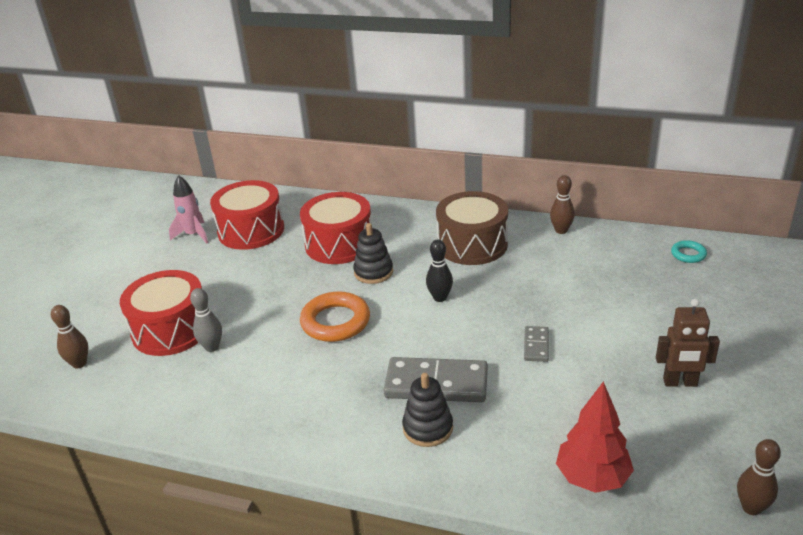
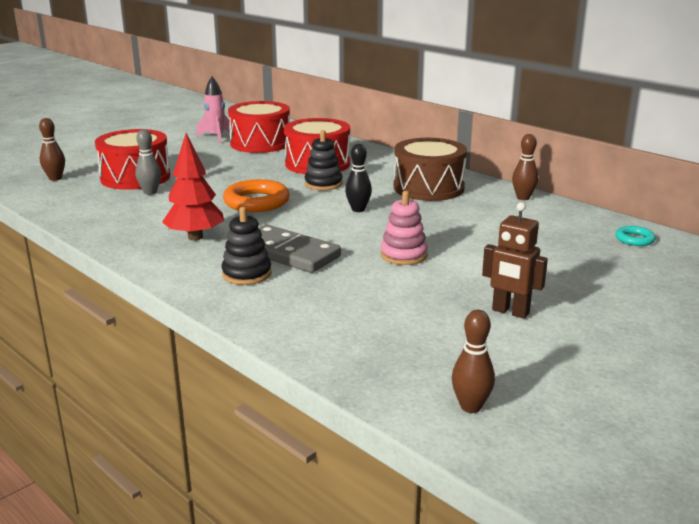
camera: 25 degrees right, 10 degrees down
(536, 345) = (403, 255): grey domino -> pink stacking toy
(592, 478) = (344, 341): red tree -> red tree (195, 237)

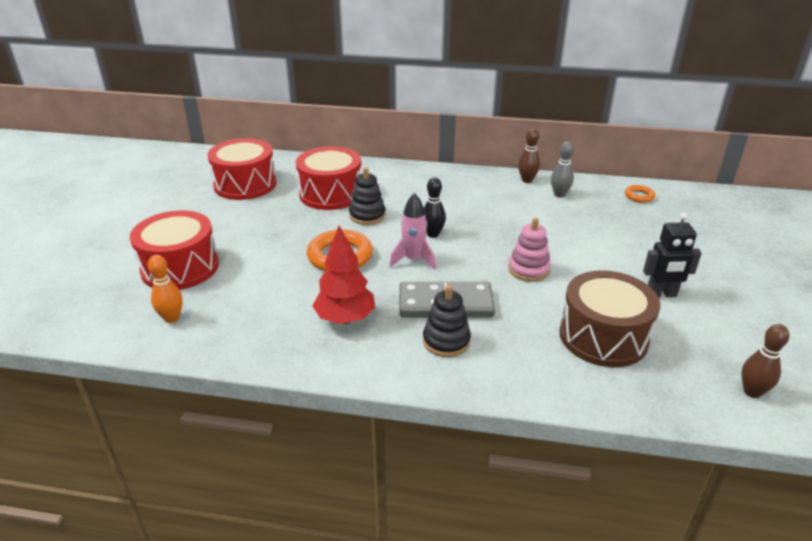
camera: 35 degrees left, 10 degrees up
(55, 178) = (89, 300): brown bowling pin -> none
(85, 201) = (172, 318): none -> orange bowling pin
(150, 192) = (223, 281): grey bowling pin -> grey bowling pin (559, 194)
(216, 137) = (190, 189): pink rocket -> pink rocket (413, 260)
(428, 188) = (452, 192): brown drum -> brown drum (603, 337)
(510, 312) = (661, 294): brown robot -> black robot
(634, 239) = (639, 196): turquoise ring -> orange ring

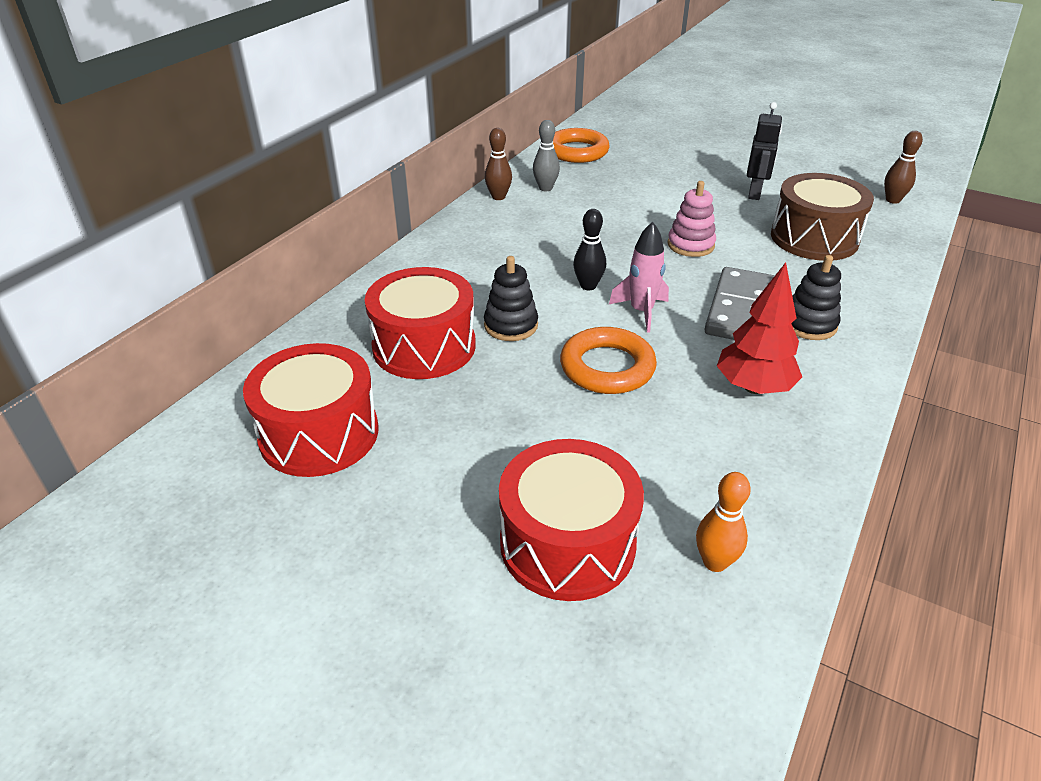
camera: 70 degrees left, 5 degrees up
(639, 196) = (577, 151): orange ring -> orange ring, size x1.93

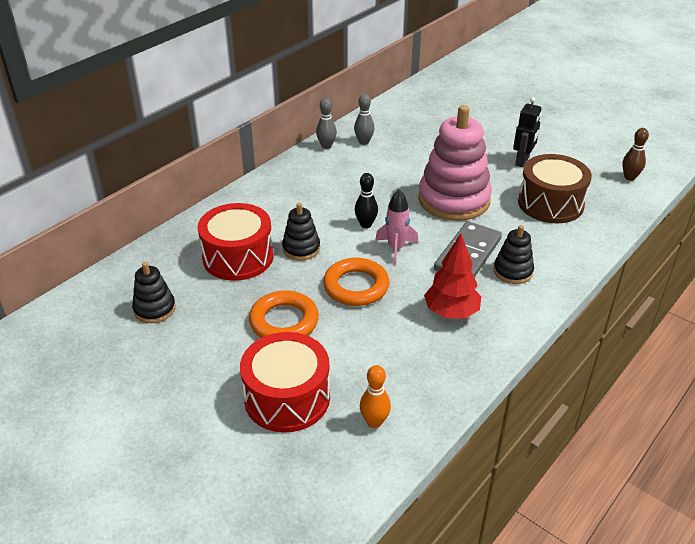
camera: 10 degrees right, 0 degrees up
(319, 433) = (154, 309): red drum -> black stacking toy
(498, 197) = (326, 146): brown bowling pin -> grey bowling pin
(577, 151) = (399, 112): orange ring -> orange ring (284, 321)
(690, 245) = (453, 200): pink stacking toy -> pink stacking toy, size x2.05

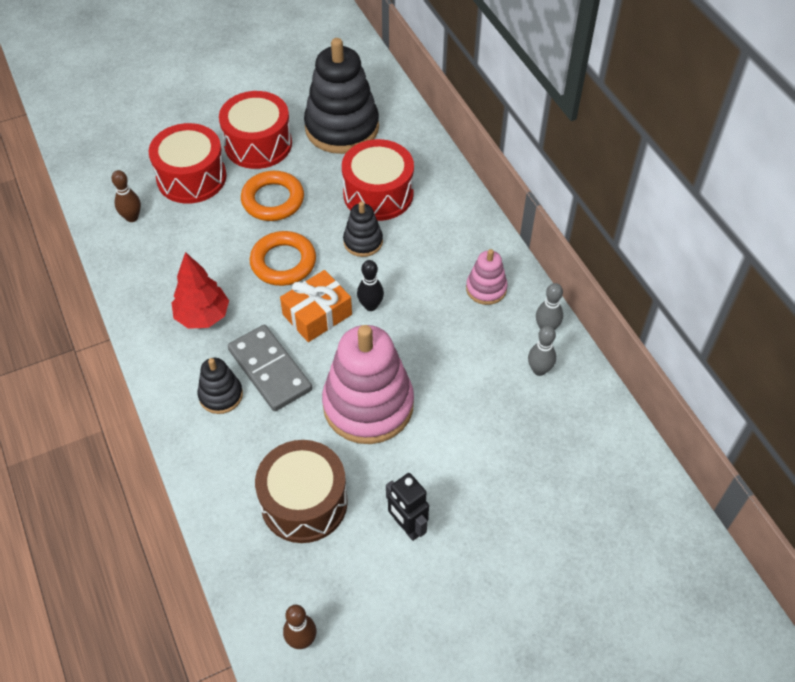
camera: 115 degrees right, 15 degrees up
(154, 309) = (342, 128): black stacking toy -> black stacking toy, size x2.05
(208, 364) = (258, 144): none -> red drum
(308, 177) = (486, 289): none -> pink stacking toy
(374, 422) = (132, 217): orange bowling pin -> brown bowling pin
(396, 248) = (317, 314): pink rocket -> orange gift

